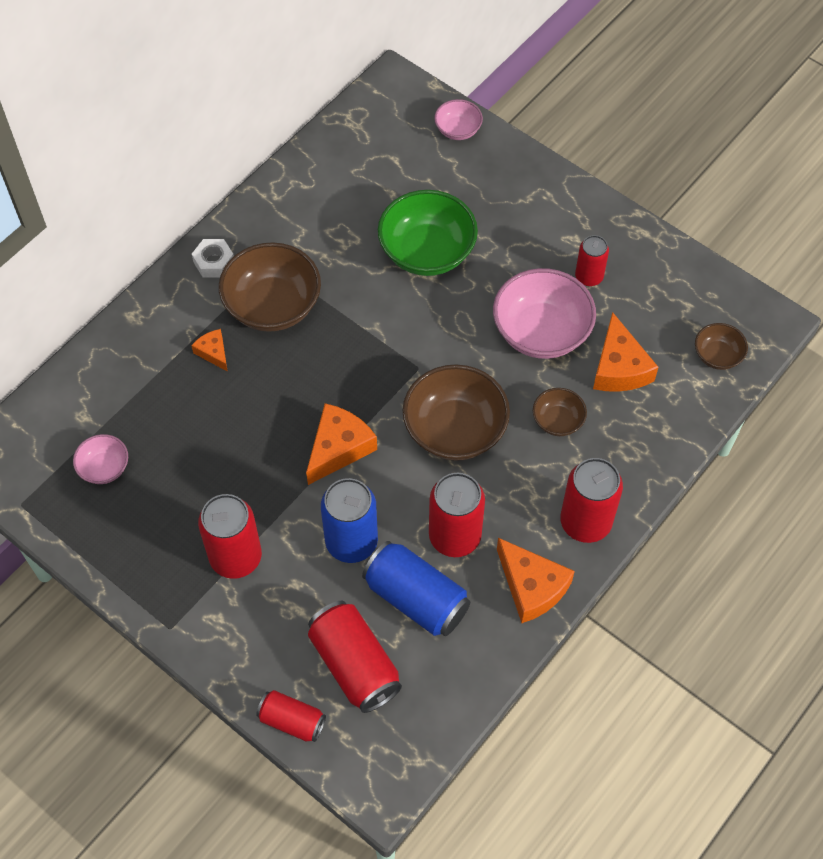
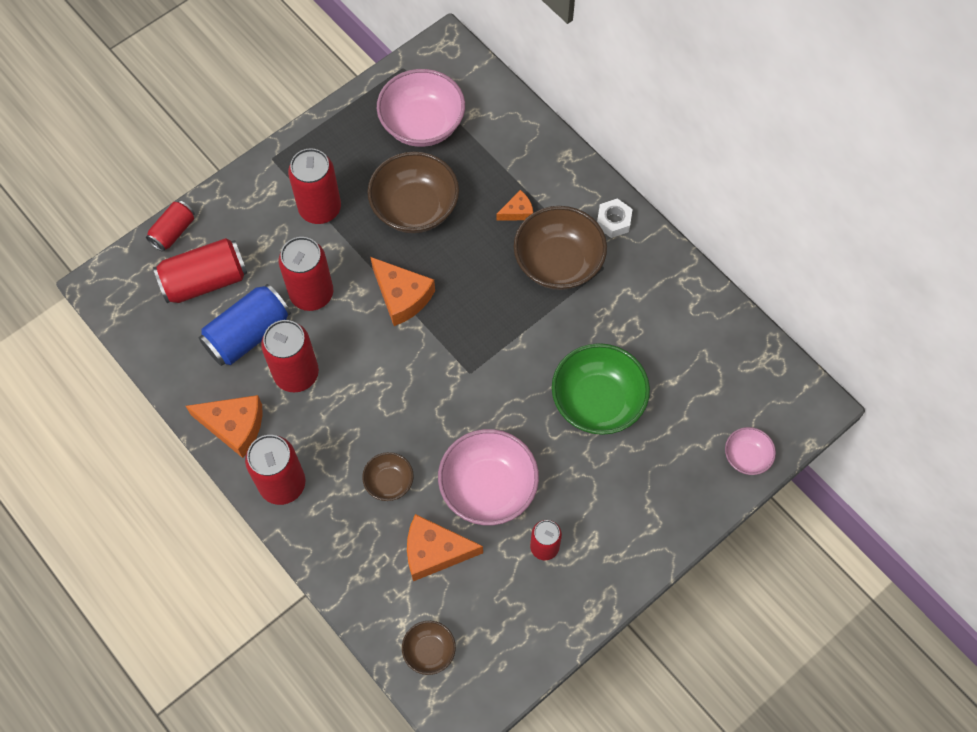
camera: 100 degrees right, 5 degrees up
(104, 468) = (422, 124): pink bowl -> pink bowl, size x1.95
(351, 542) = (311, 294): blue can -> red can
(455, 430) = (399, 392): brown bowl -> brown bowl (415, 208)
(531, 587) = (234, 426): orange cheese -> orange cheese turned 135 degrees counterclockwise

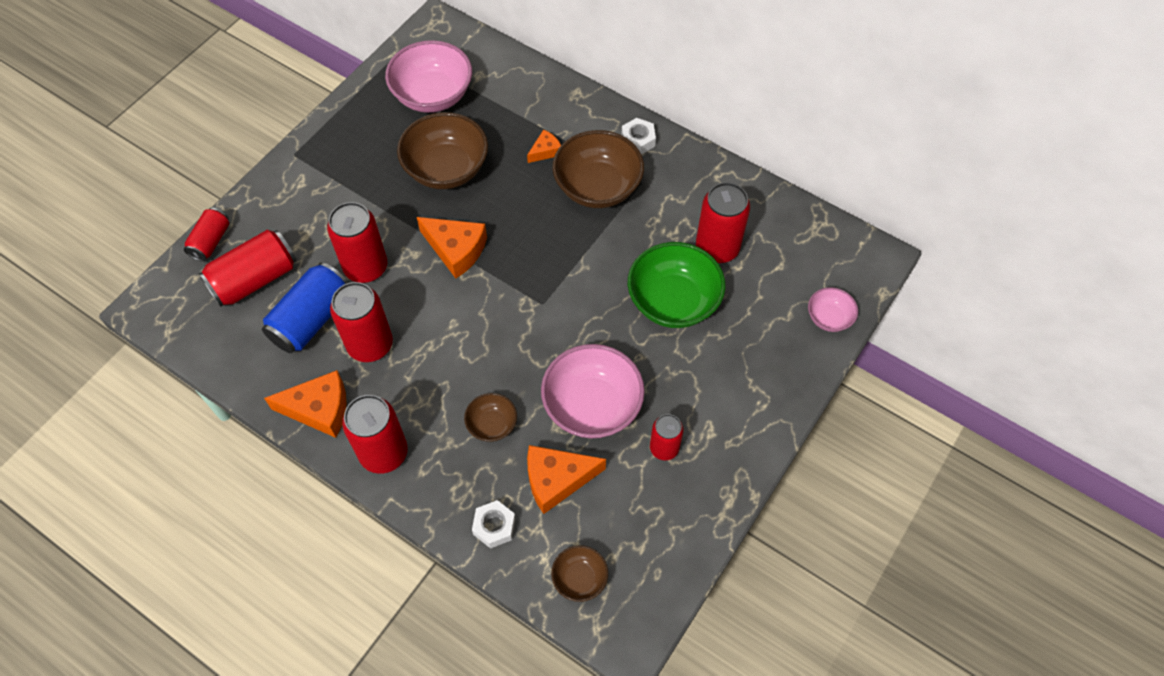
camera: 15 degrees left, 5 degrees down
(320, 208) = (353, 189): red can -> red can (717, 248)
(365, 581) = (494, 526): none -> white nut

